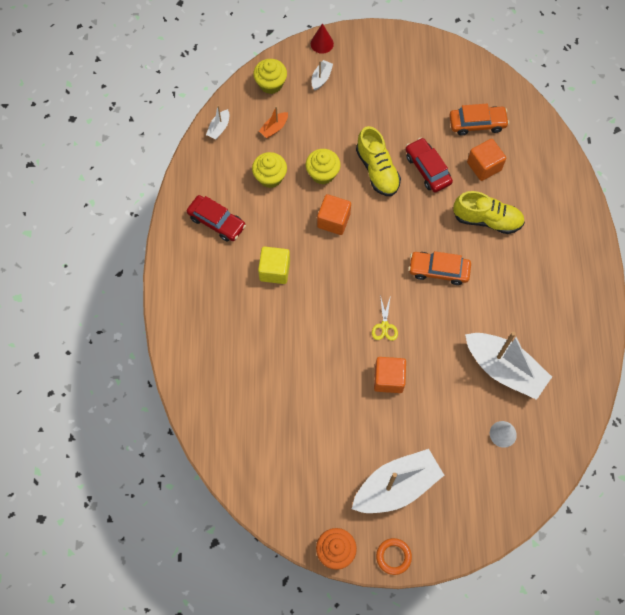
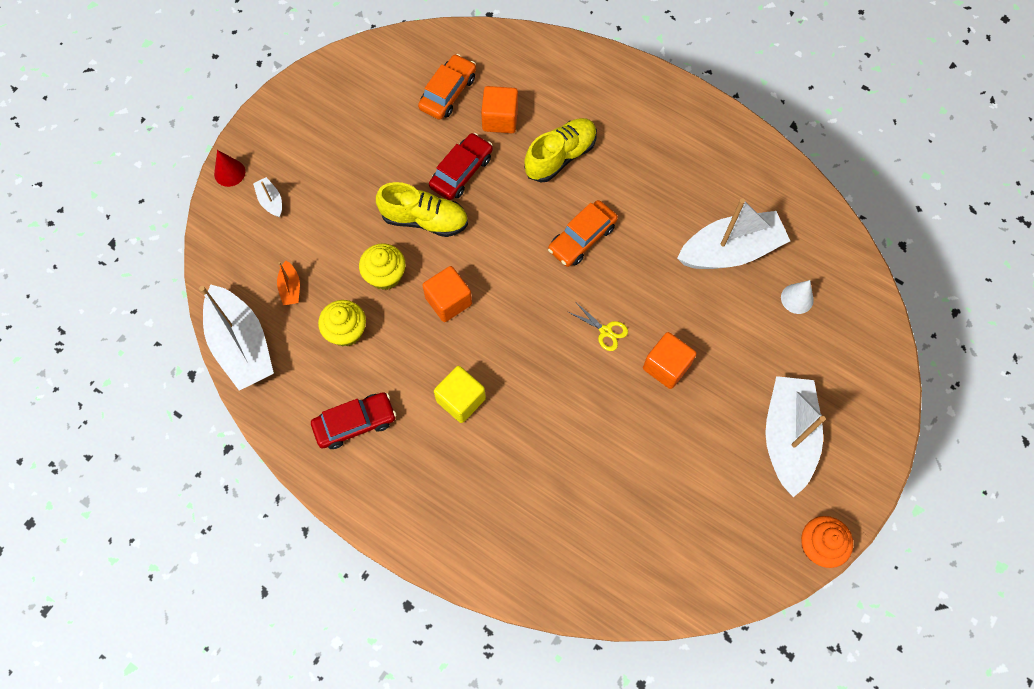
camera: 55 degrees left, 0 degrees up
(219, 128) = (241, 345): white boat -> white boat, size x2.36
(271, 84) = (233, 256): yellow cupcake -> none
(393, 556) = (860, 490): orange ring -> none
(427, 169) = (461, 172): red car -> red car turned 120 degrees clockwise

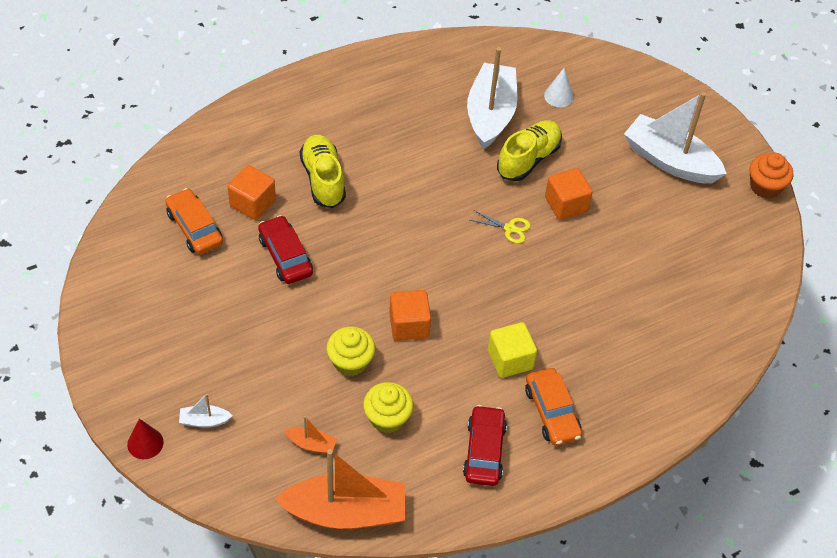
camera: 65 degrees left, 15 degrees down
(241, 345) = (346, 512): white boat -> orange boat
(424, 219) = (314, 306): yellow shoe -> yellow shoe (528, 159)
(582, 238) = (413, 202): orange car -> orange car (552, 412)
(605, 331) = (509, 228): yellow scissors -> yellow scissors turned 45 degrees clockwise

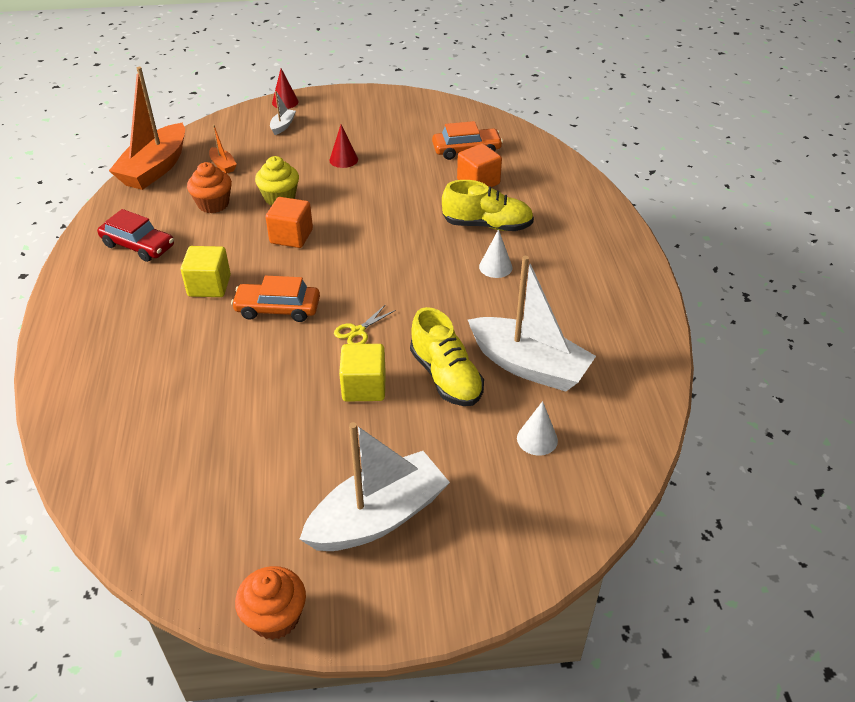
camera: 115 degrees right, 10 degrees down
(255, 331) = (343, 159): none -> red cone
(285, 256) = (410, 188): red car -> none
(312, 444) = (223, 165): orange boat -> orange boat turned 75 degrees counterclockwise
(382, 159) = (495, 267): none -> white cone
(387, 418) = (213, 204): yellow cupcake -> orange cupcake
(552, 412) = (136, 295): orange car -> orange car (278, 309)
(566, 204) = (364, 387): orange cube -> yellow cube

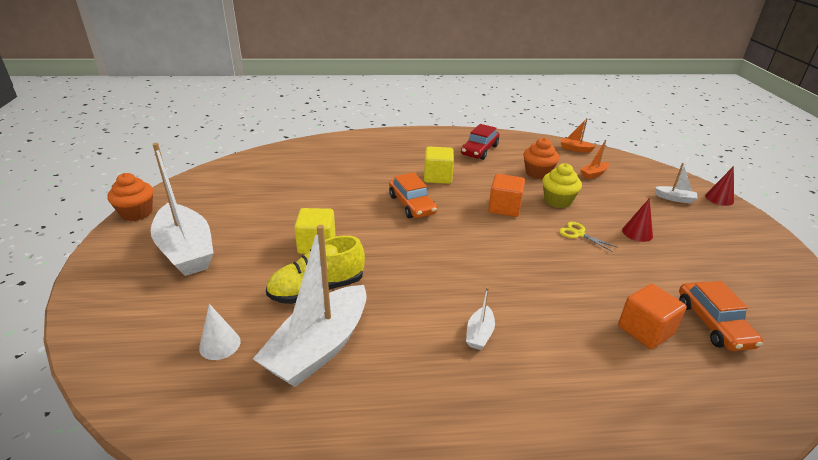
camera: 90 degrees right, 10 degrees down
(155, 168) = (575, 149): orange boat -> orange boat, size x0.42
(278, 309) = (411, 205): orange car -> orange car turned 150 degrees clockwise
(358, 331) = (382, 242): yellow scissors -> yellow scissors (578, 234)
(487, 225) = (557, 332): yellow shoe -> none
(495, 267) = (479, 334): white cone -> white boat

